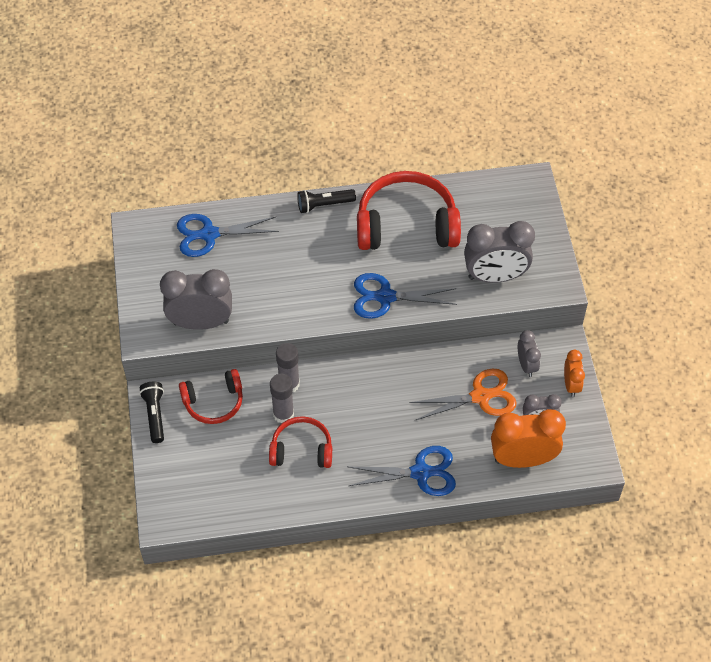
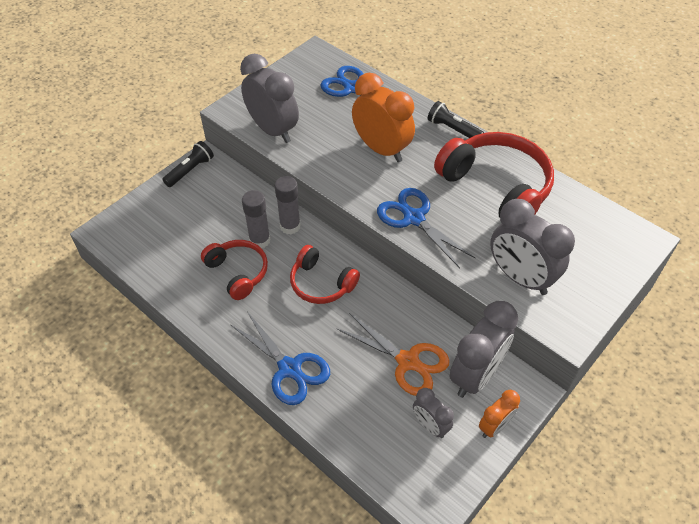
camera: 50 degrees right, 5 degrees down
(214, 402) = (231, 194): red headphones -> red headphones (321, 283)
(522, 459) = (377, 441): orange clock -> orange clock (381, 149)
(526, 365) = (476, 375): grey clock -> grey clock, size x1.87

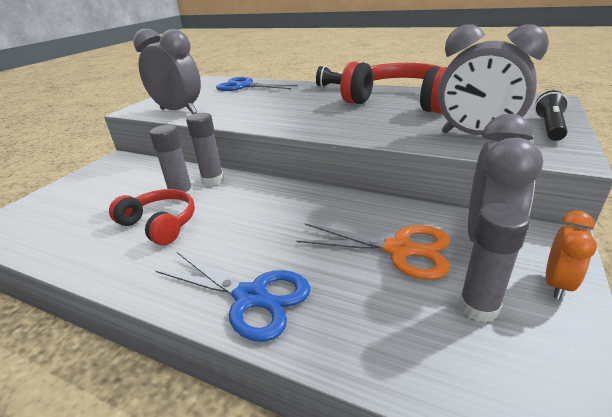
camera: 15 degrees left, 20 degrees down
(190, 170) = (100, 168): black flashlight -> black flashlight (549, 127)
(321, 283) = (262, 211): red headphones -> none
(381, 149) = (285, 103): orange clock -> none
(414, 218) = (340, 127): blue scissors -> none
(430, 425) = (478, 307): grey clock -> grey glue stick

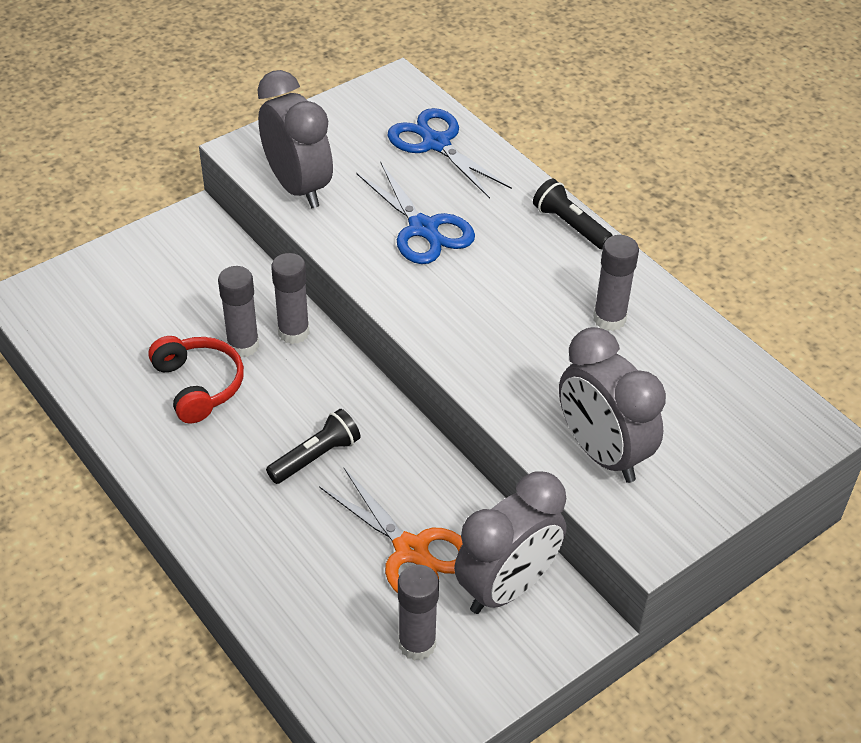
camera: 25 degrees right, 15 degrees up
(251, 297) = (235, 530): blue scissors -> blue scissors (423, 228)
(400, 101) = (609, 319): red headphones -> grey glue stick
(549, 127) = (712, 484): black flashlight -> black flashlight (316, 457)
(556, 284) = (512, 662): orange clock -> none

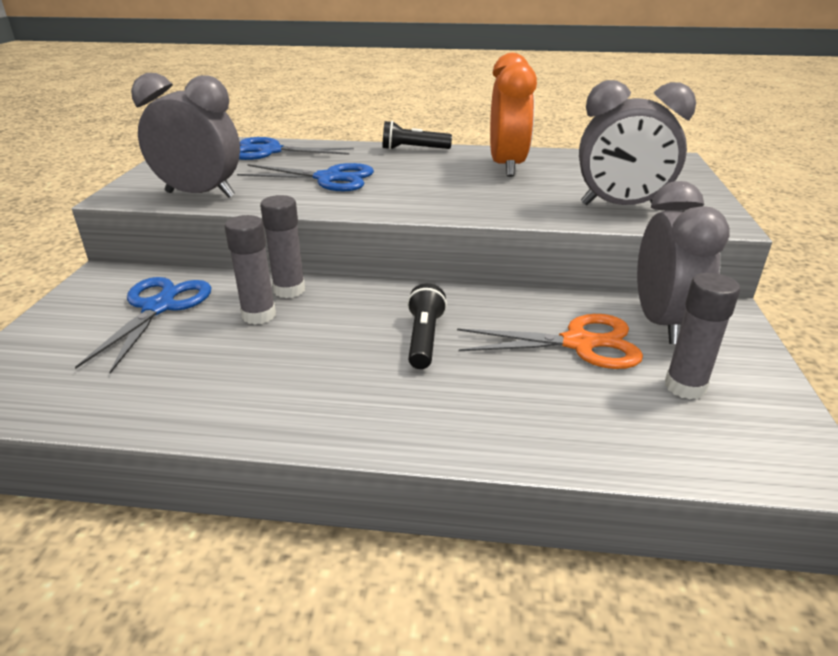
camera: 45 degrees left, 15 degrees down
(193, 287) = (158, 307): none -> blue scissors
(198, 385) = (256, 355): red headphones -> none
(609, 319) = (507, 167): grey glue stick -> orange clock

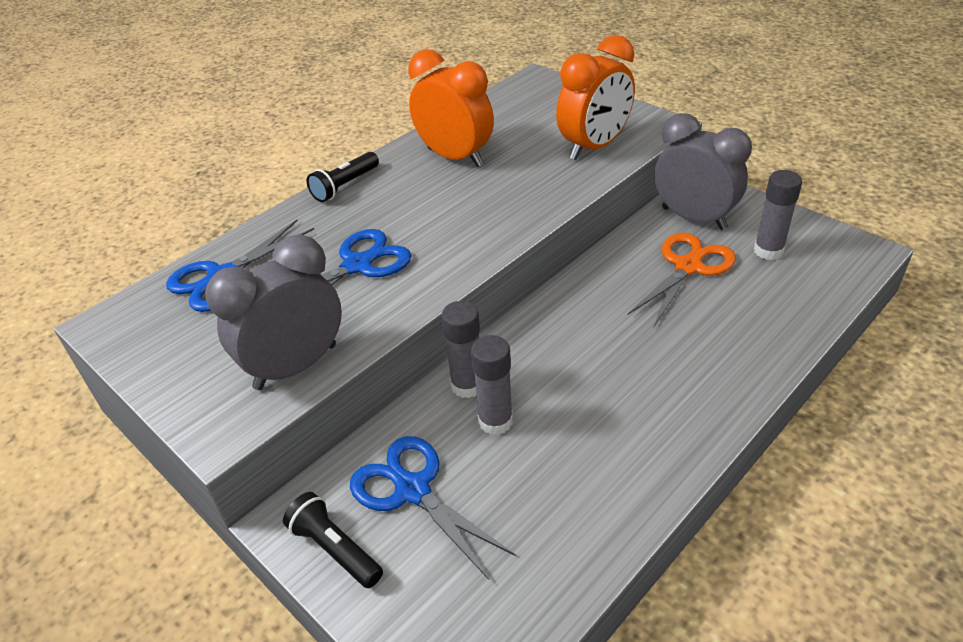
camera: 50 degrees left, 10 degrees up
(424, 338) = (619, 337): black flashlight -> black flashlight (335, 549)
(620, 207) = (594, 147): grey clock -> orange clock

